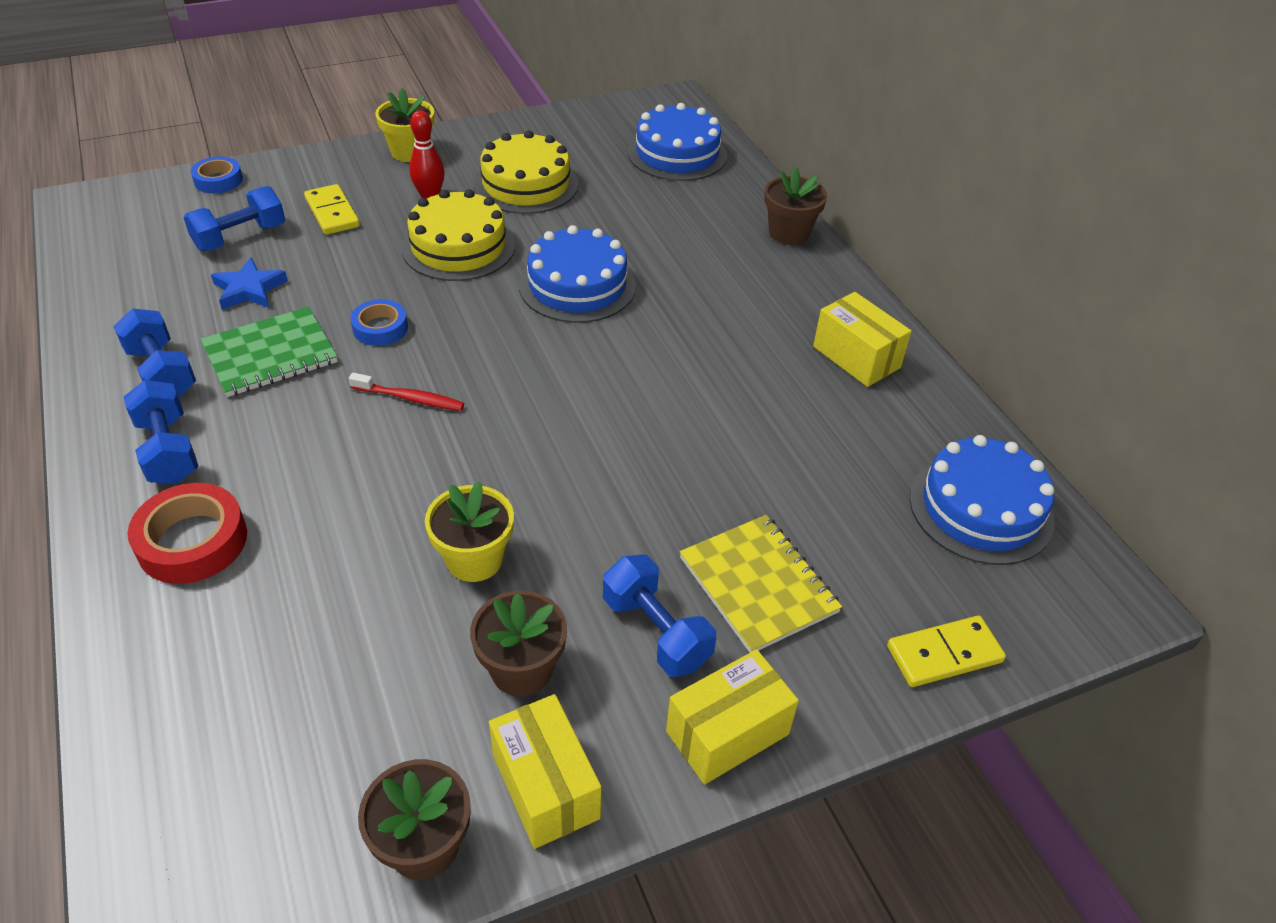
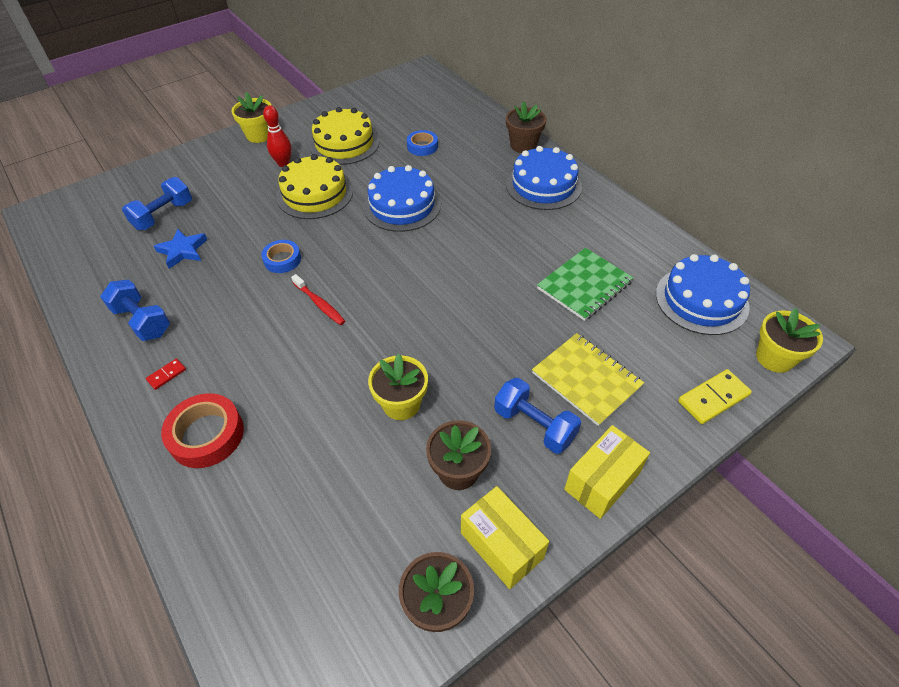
camera: 10 degrees left, 5 degrees up
(168, 450) = (166, 375): blue dumbbell -> red domino
(218, 180) = (134, 178): blue tape -> blue tape (422, 146)
(270, 354) = (214, 293): green notebook -> green notebook (584, 285)
(332, 213) = (221, 187): yellow domino -> none
(410, 398) = (319, 304): red toothbrush -> red toothbrush turned 45 degrees clockwise
(677, 154) = (434, 106): blue cake -> blue cake (543, 185)
(856, 357) = (593, 218): yellow box -> none
(1065, 617) = (774, 358): none -> yellow flower pot

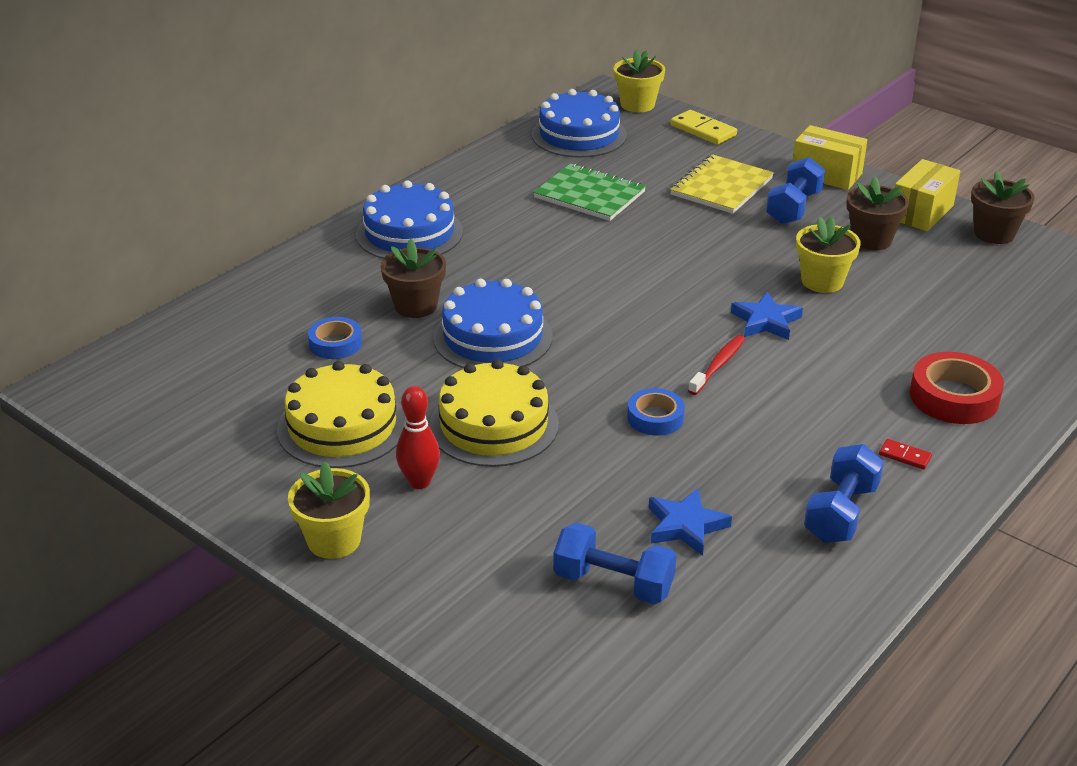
camera: 105 degrees left, 15 degrees down
(360, 346) = (766, 321): none -> blue star
(523, 145) = (314, 256): brown flower pot -> brown flower pot (415, 306)

